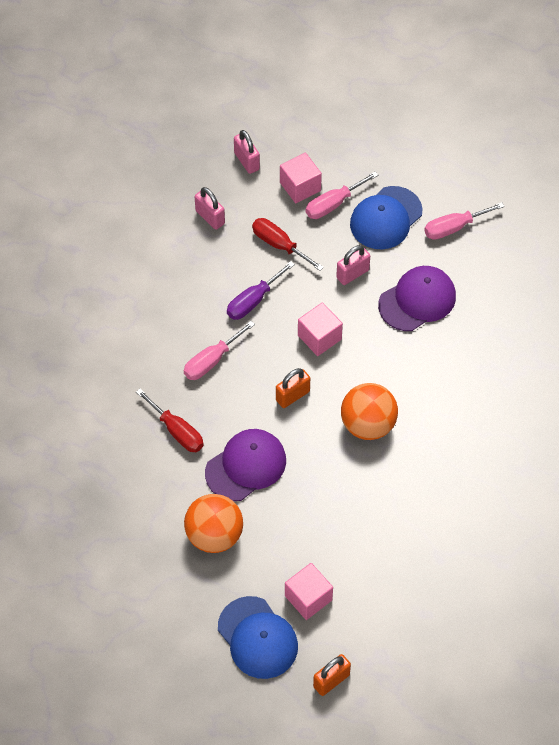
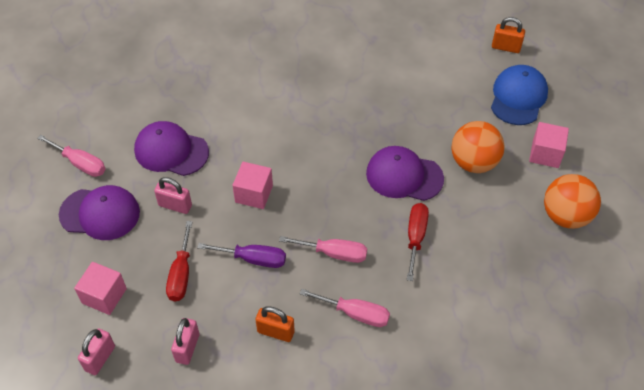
camera: 125 degrees left, 5 degrees down
(292, 396) = (320, 181): orange padlock -> orange padlock (275, 332)
(308, 598) = (465, 87): pink cube -> pink cube (545, 154)
(333, 204) = (109, 259): pink screwdriver -> pink screwdriver (355, 313)
(368, 424) = (306, 124): orange ball -> orange ball (565, 216)
(386, 218) = (100, 213): blue cap -> purple cap

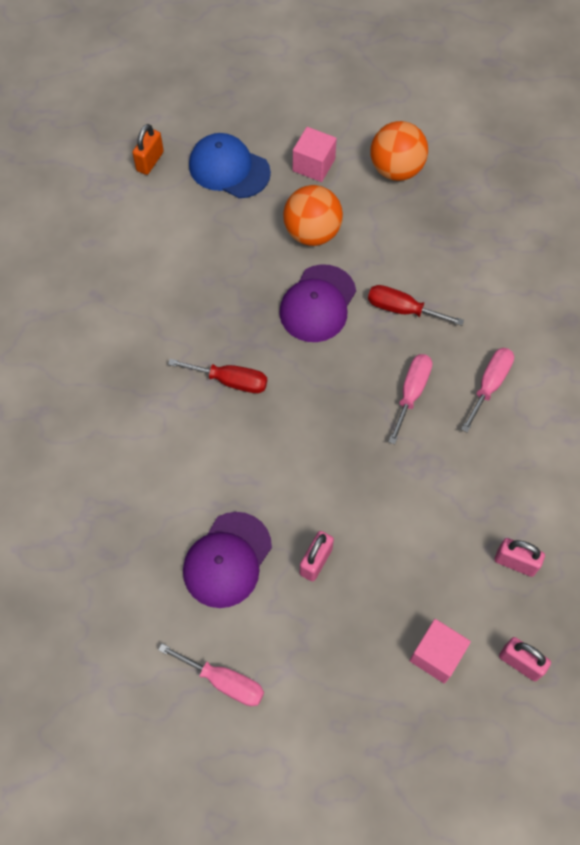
camera: 80 degrees left, 10 degrees up
(80, 163) = (224, 681): pink screwdriver -> pink screwdriver turned 75 degrees clockwise
(100, 213) = (312, 657): purple cap -> none
(181, 274) = (417, 562): red screwdriver -> red screwdriver (230, 381)
(253, 259) = (407, 479): purple screwdriver -> none
(254, 194) = (314, 467): pink cube -> none
(275, 332) = (504, 467): orange padlock -> none

